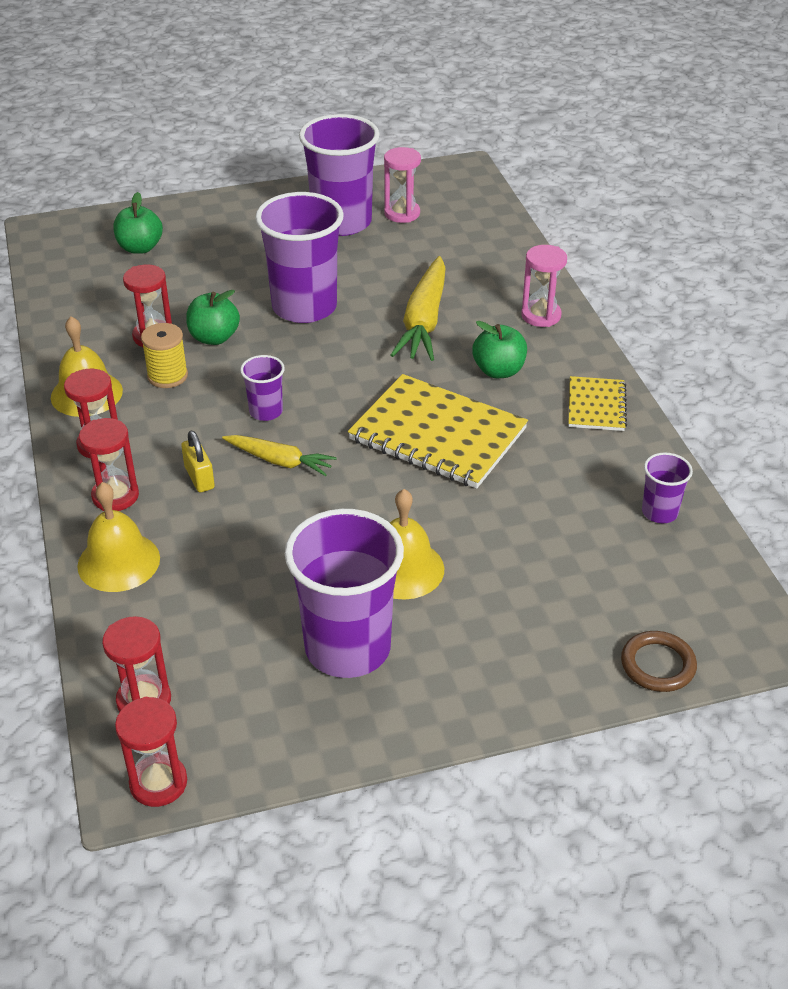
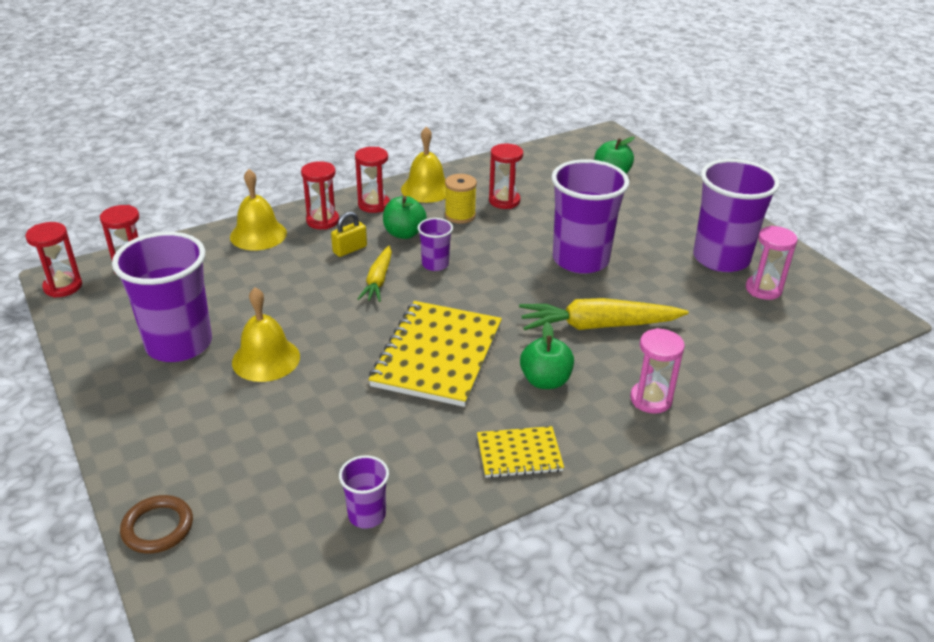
camera: 75 degrees right, 5 degrees down
(214, 337) = (516, 226): green apple -> green apple (404, 233)

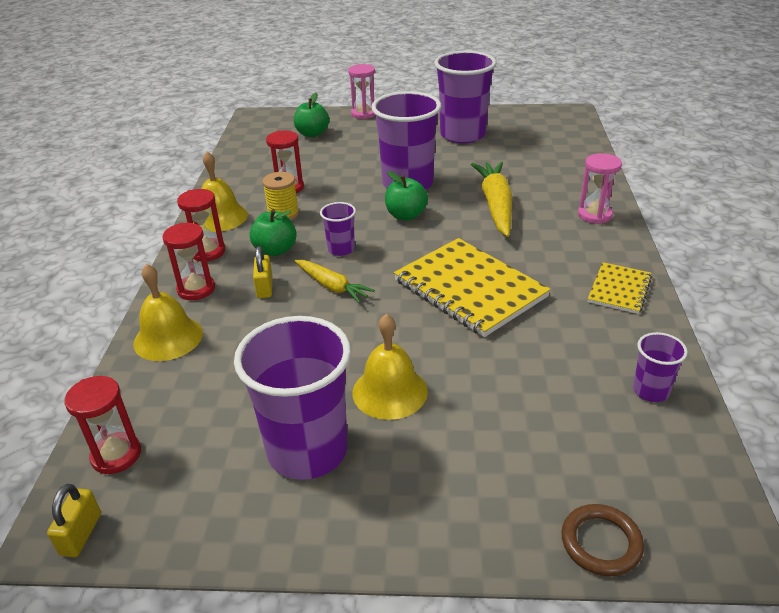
camera: 55 degrees left, 0 degrees up
(63, 287) = (81, 534): red hourglass -> yellow padlock
(545, 381) = (542, 249): green apple -> green apple (406, 215)
(598, 326) = (495, 205): yellow carrot -> yellow carrot turned 150 degrees clockwise
(763, 289) = (510, 134): pink hourglass -> pink hourglass (364, 114)

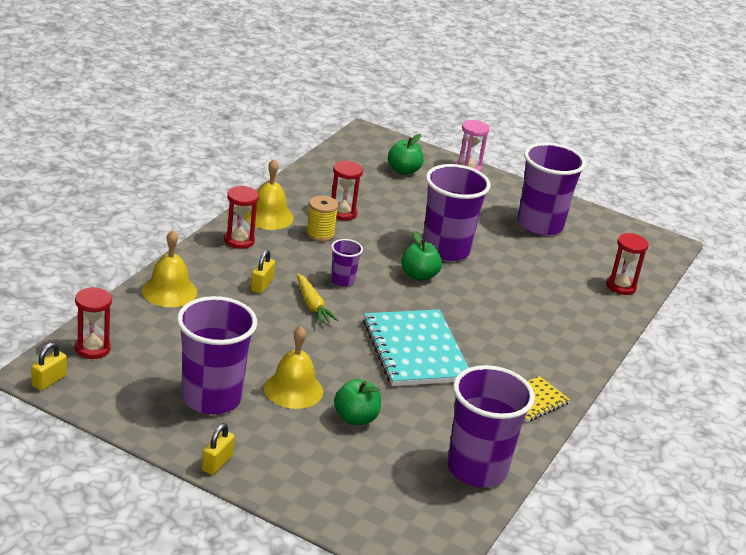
camera: 20 degrees right, 5 degrees down
(196, 289) = (211, 265): red hourglass -> red hourglass (621, 286)
(275, 250) = (291, 260): green apple -> green apple (355, 418)
(381, 542) = (217, 463): none -> yellow padlock
(469, 289) = (415, 350): yellow notebook -> turquoise notebook
(495, 205) = (503, 298): yellow carrot -> none
(594, 215) = (580, 340): pink hourglass -> none
(601, 542) = (349, 523): brown ring -> none
(650, 391) = (477, 469): purple cup -> purple cup, size x2.13

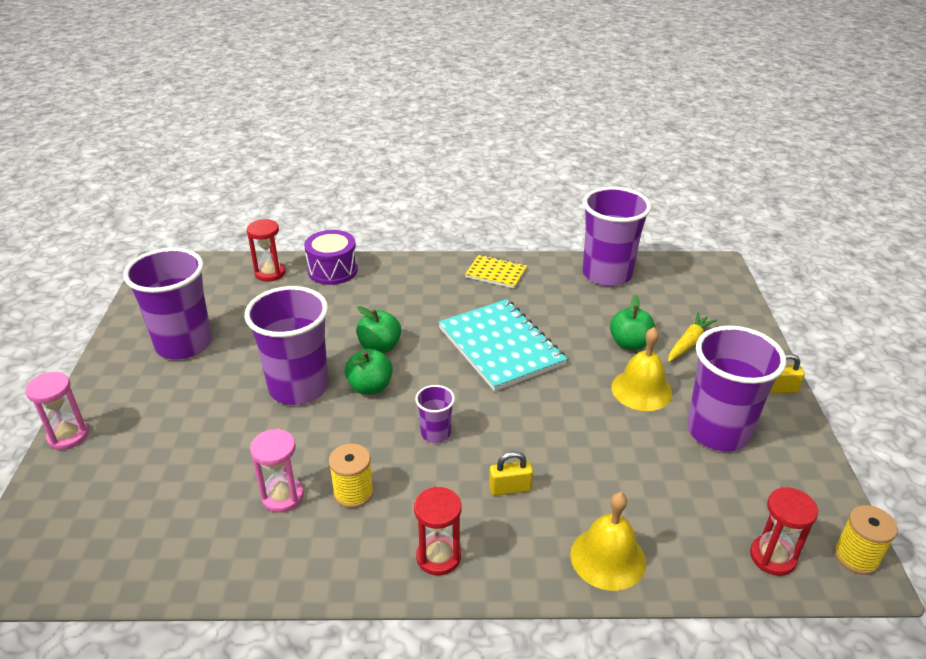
camera: 115 degrees left, 5 degrees up
(49, 381) = (856, 557): yellow padlock -> yellow spool
(268, 216) = (351, 560): yellow bell -> none
(312, 305) = (504, 435): yellow carrot -> yellow carrot (688, 343)
(342, 213) = (282, 496): red hourglass -> pink hourglass
(403, 170) = (114, 489): green apple -> green apple (379, 347)
(415, 350) = (501, 346): turquoise notebook -> turquoise notebook turned 75 degrees counterclockwise
(604, 317) = (333, 270): none -> purple drum

